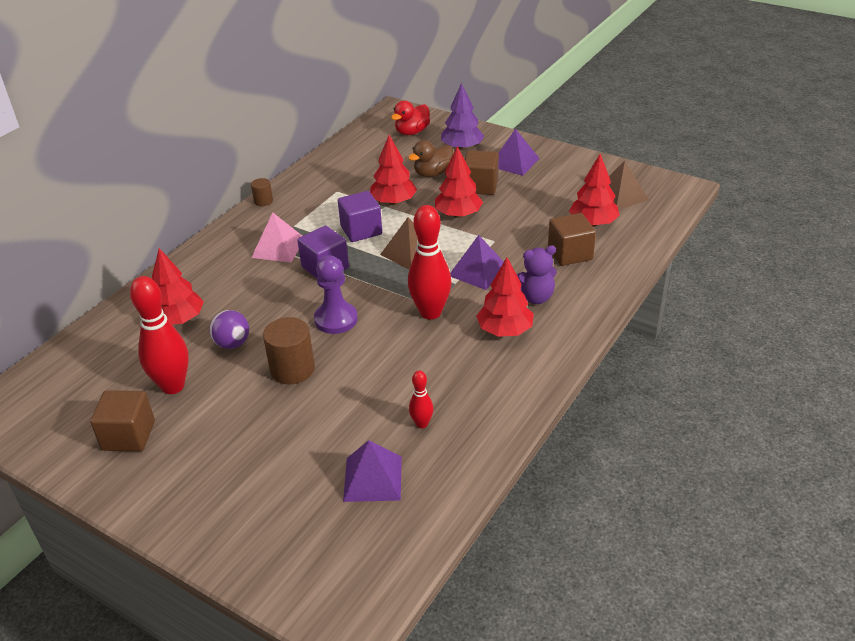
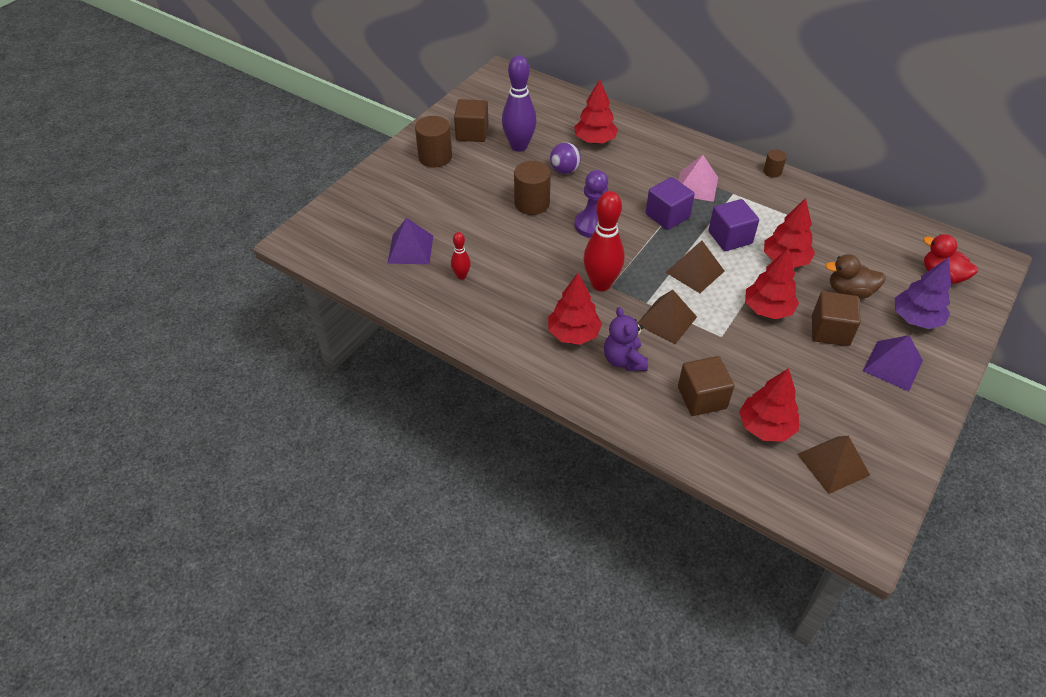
camera: 90 degrees right, 10 degrees up
(173, 386) = (519, 146): red bowling pin -> purple bowling pin
(176, 472) = (435, 157): none -> brown cylinder
(433, 173) = (849, 291): brown duck -> brown duck turned 45 degrees counterclockwise
(478, 271) = (666, 320): purple pyramid -> brown pyramid

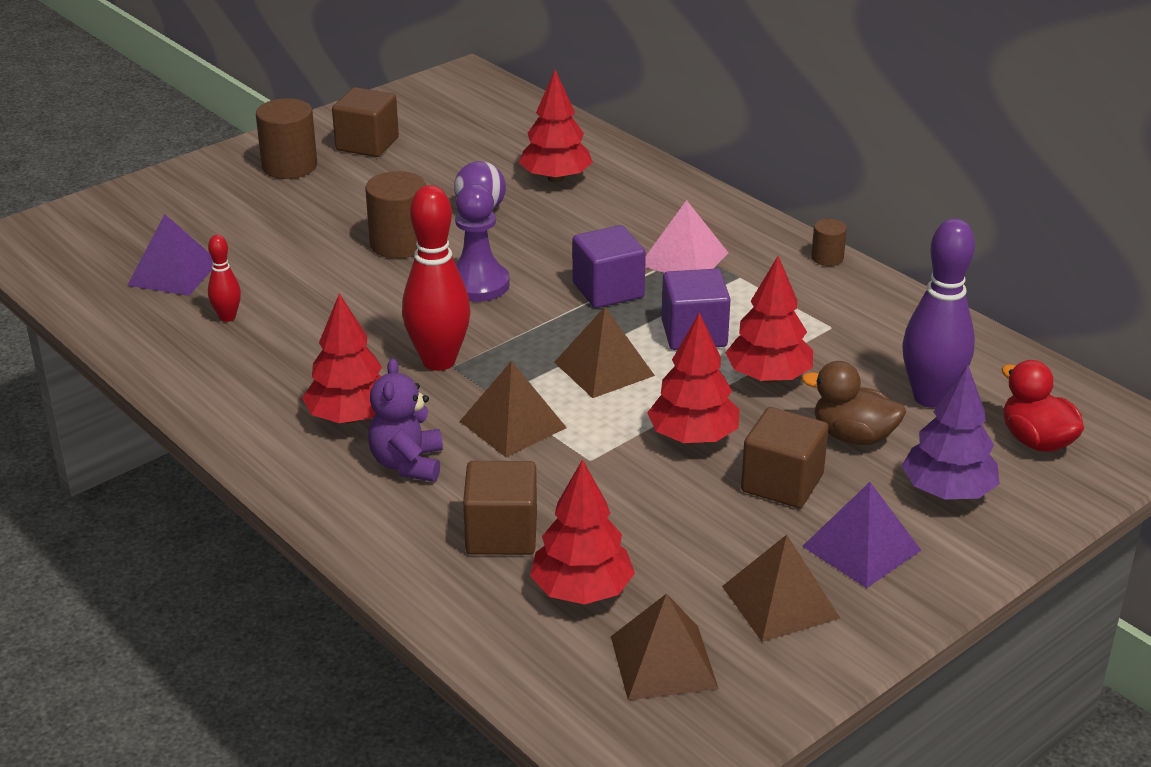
camera: 15 degrees right, 15 degrees down
(519, 146) = (429, 170): purple bowling pin -> purple bowling pin (930, 398)
(871, 410) = (780, 602): none -> brown pyramid

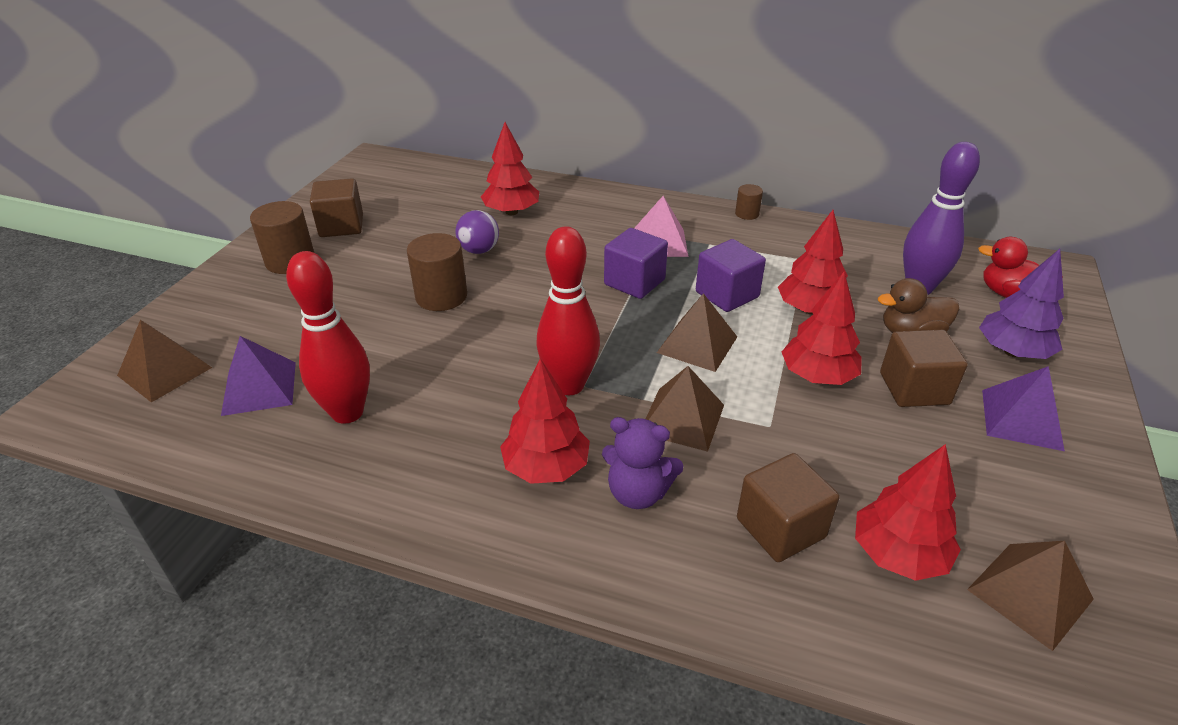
camera: 30 degrees left, 5 degrees up
(227, 317) = (347, 412): red bowling pin -> red bowling pin, size x2.02
(407, 464) = (638, 493): purple teddy bear -> purple teddy bear turned 45 degrees counterclockwise
(478, 284) = (535, 309): purple pawn -> none
(780, 602) = (1032, 491): brown pyramid -> brown pyramid (164, 371)

